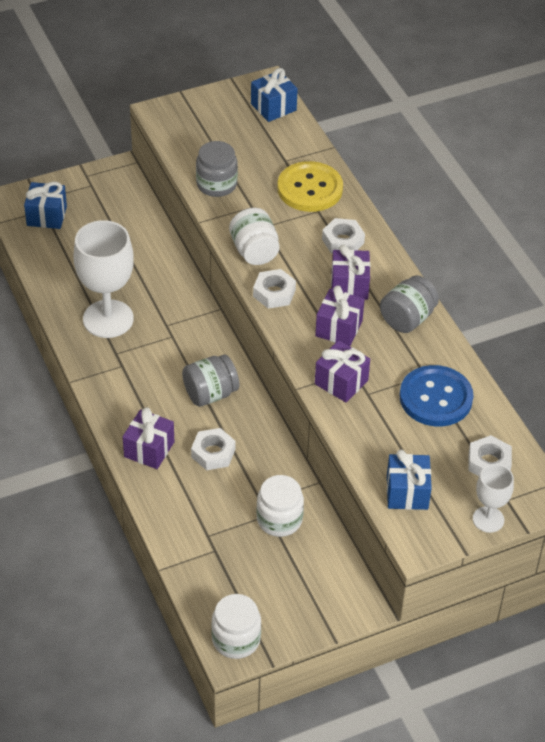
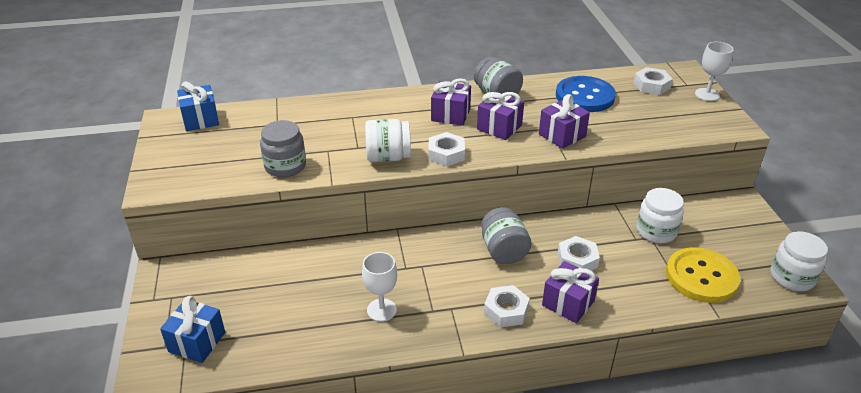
camera: 75 degrees left, 10 degrees down
(108, 319) = (381, 310): white goblet -> white goblet, size x0.54
(310, 189) = (322, 116): yellow button -> yellow button (701, 277)
(343, 241) = (396, 110): white nut -> white nut (506, 310)
(407, 492) = (683, 123): blue gift -> none

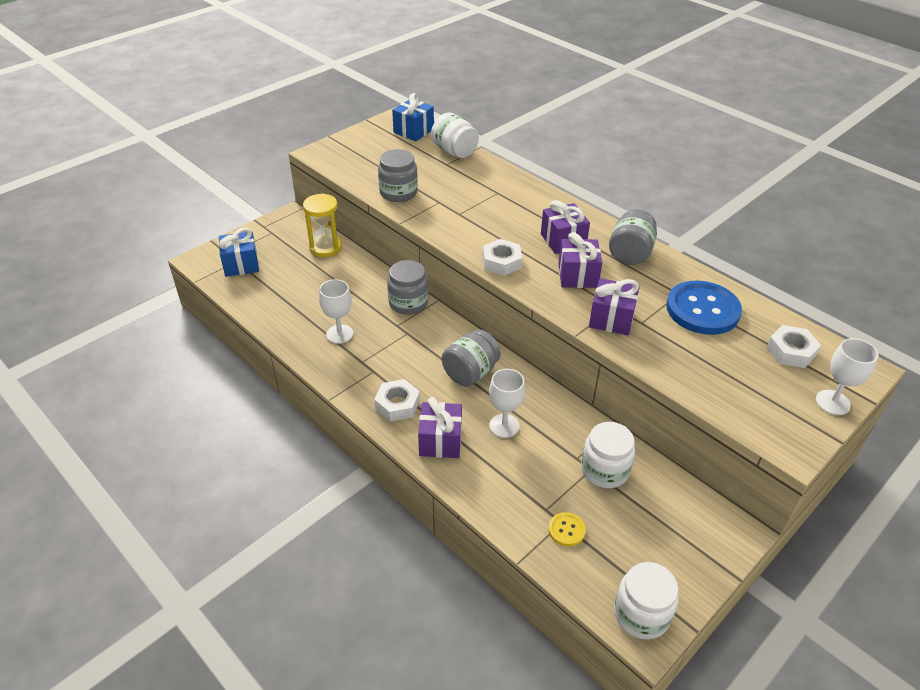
camera: 55 degrees right, 5 degrees up
(244, 268) = (325, 247): none -> yellow hourglass
(383, 248) = (408, 303): none -> grey jar
(388, 157) = (463, 234): white jar -> white jar (454, 151)
(577, 260) = (504, 426): white nut -> white goblet
(701, 277) = (566, 530): yellow button -> yellow button, size x0.44

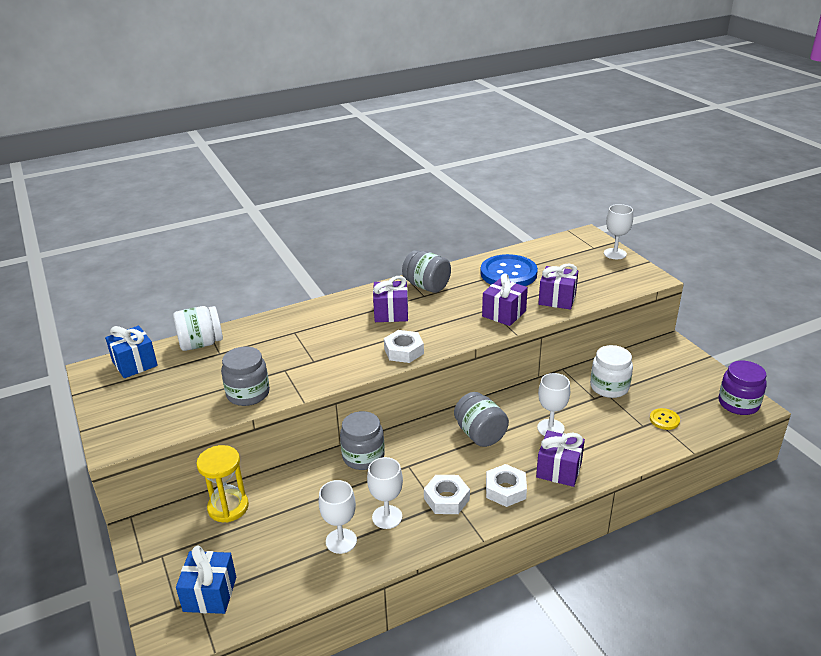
camera: 70 degrees left, 10 degrees down
(306, 314) = (341, 541): none -> white goblet
(577, 276) = (443, 316): purple gift -> purple gift (557, 299)
(641, 614) = (738, 404): white jar -> purple jar
(791, 351) = (563, 253): white nut -> white nut (446, 499)

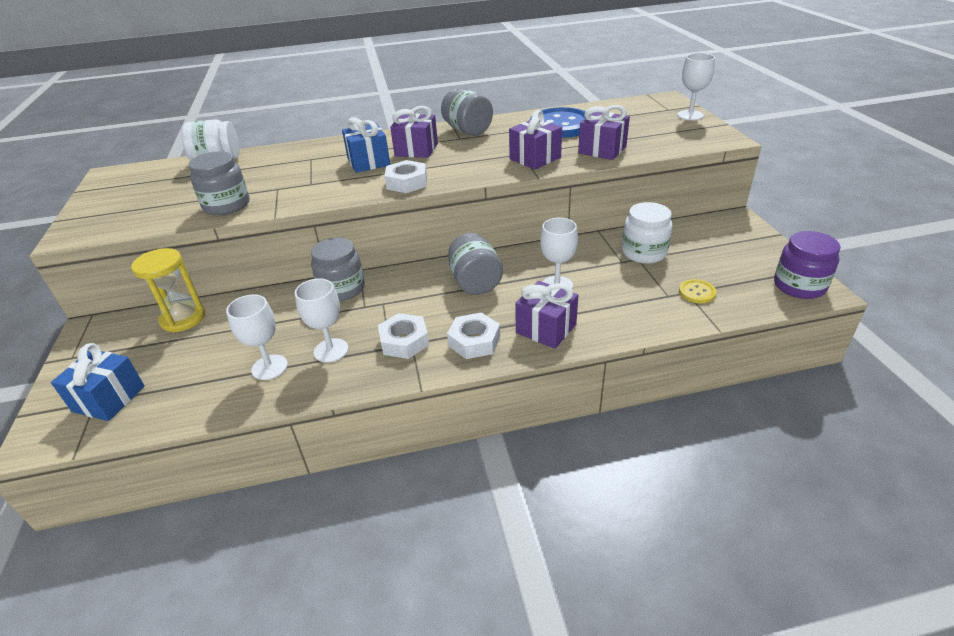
camera: 15 degrees right, 5 degrees up
(135, 363) = (147, 172): blue gift -> blue gift (368, 162)

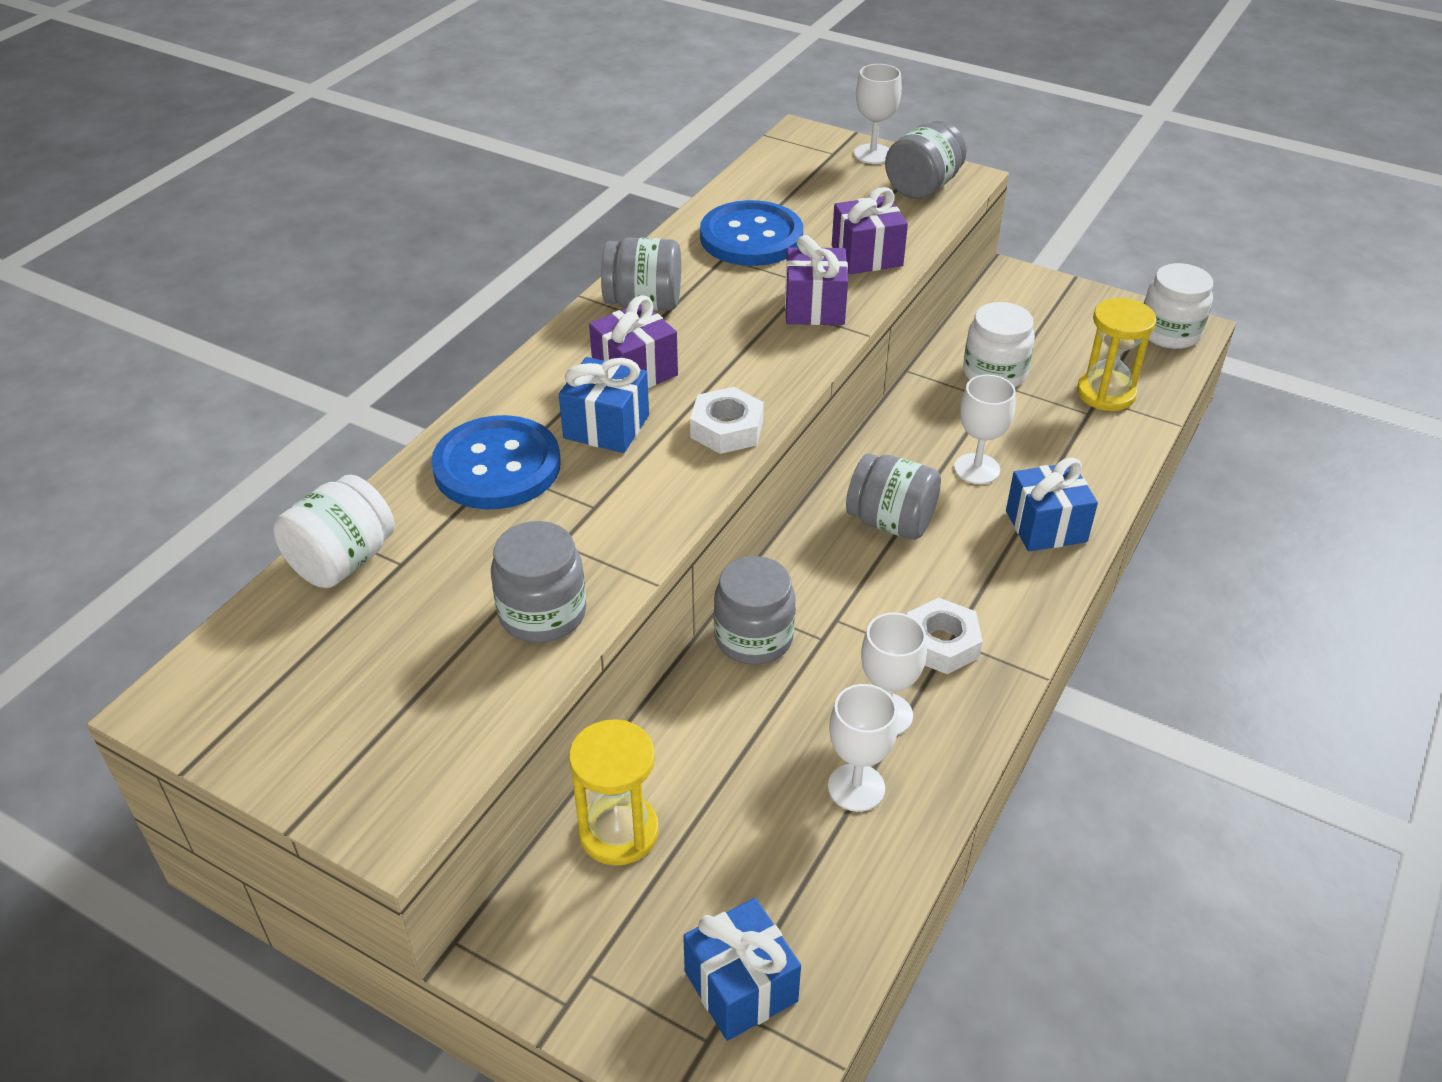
camera: 50 degrees left, 5 degrees up
(311, 157) = (497, 466): none -> blue button
(474, 341) = (1006, 590): white nut -> none
(546, 329) = (1046, 526): purple gift -> blue gift
(691, 135) = (923, 187): none -> grey jar
(697, 292) = (1106, 393): yellow button -> yellow hourglass
(799, 286) = (1169, 333): purple jar -> white jar

